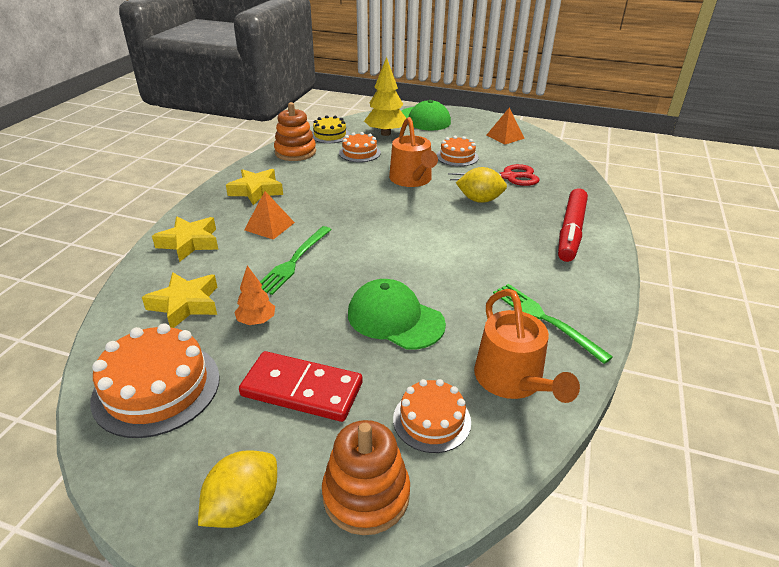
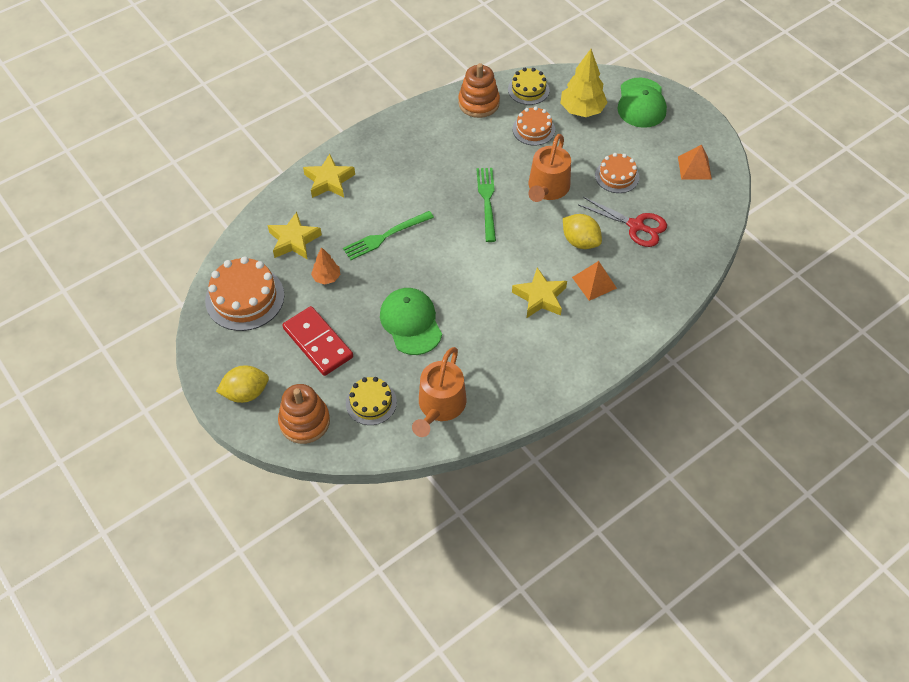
camera: 35 degrees right, 20 degrees up
(256, 191) = (412, 142): yellow star -> yellow star (540, 297)
(269, 226) = (394, 190): orange pyramid -> orange pyramid (594, 282)
(432, 420) = (371, 402): orange cake -> yellow cake
(545, 319) = (507, 377): green fork -> green fork (487, 201)
(571, 231) = (617, 314): red marker -> none

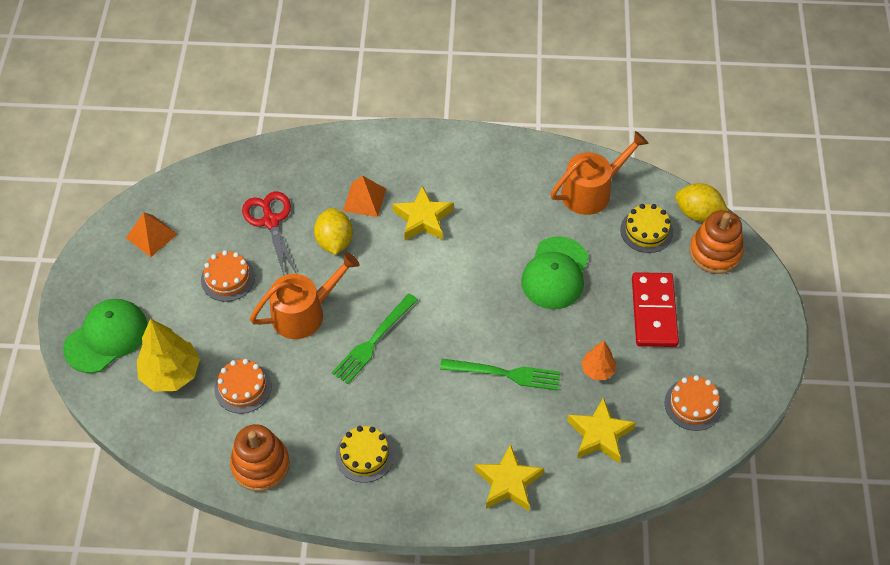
camera: 140 degrees left, 0 degrees up
(245, 298) = (693, 404): orange cake -> orange cake, size x0.61
(246, 393) = (751, 310): yellow lemon -> yellow lemon (698, 213)
(528, 89) = (192, 442): yellow cake -> yellow cake (364, 455)

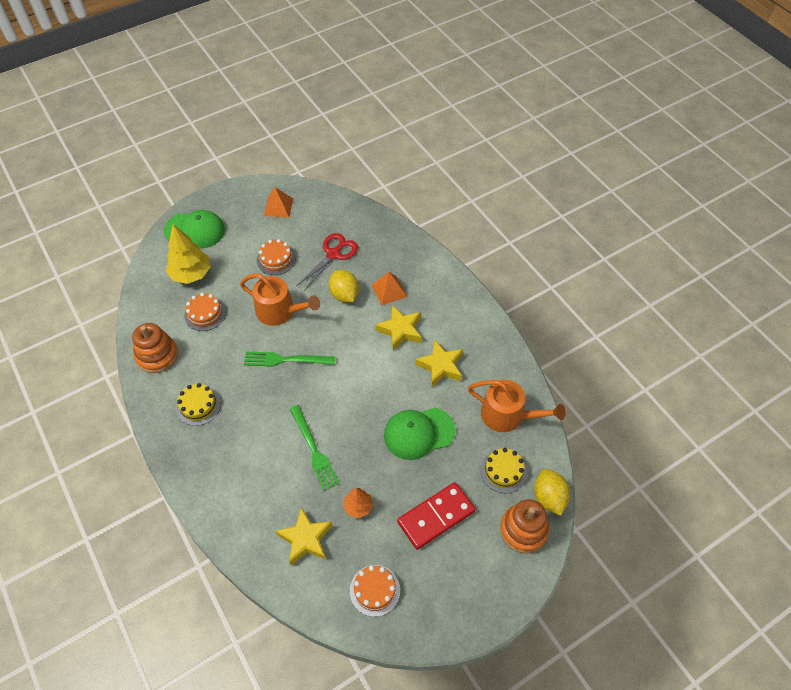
camera: 55 degrees right, 0 degrees up
(334, 241) = (344, 294): yellow lemon -> yellow lemon turned 75 degrees counterclockwise
(508, 482) = (230, 501): yellow star -> yellow star (440, 366)

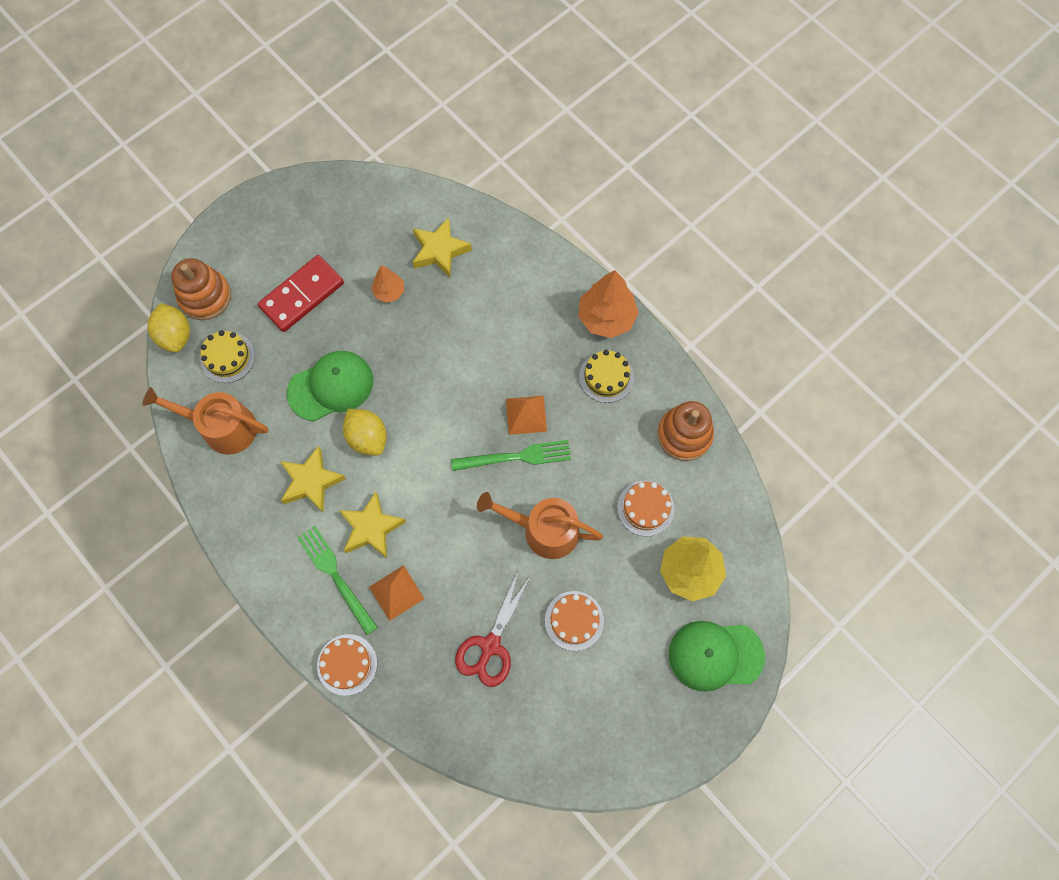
camera: 170 degrees right, 15 degrees up
(180, 452) = (606, 318): none -> orange tree
(278, 207) = (600, 729): orange pyramid -> orange pyramid (526, 415)
(314, 450) = (452, 346): green fork -> green fork (335, 576)
(344, 294) = (459, 574): yellow lemon -> yellow lemon (367, 438)
(375, 590) = (358, 215): orange cake -> orange cake (347, 664)

